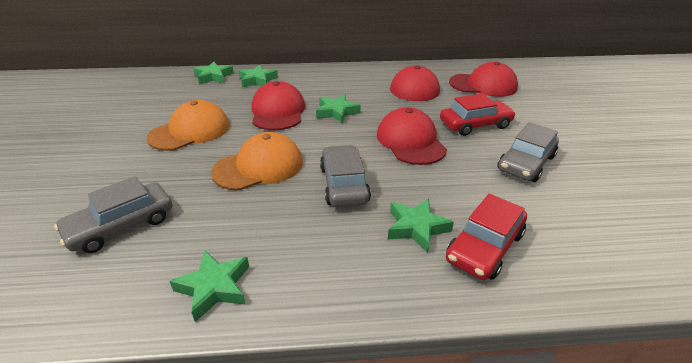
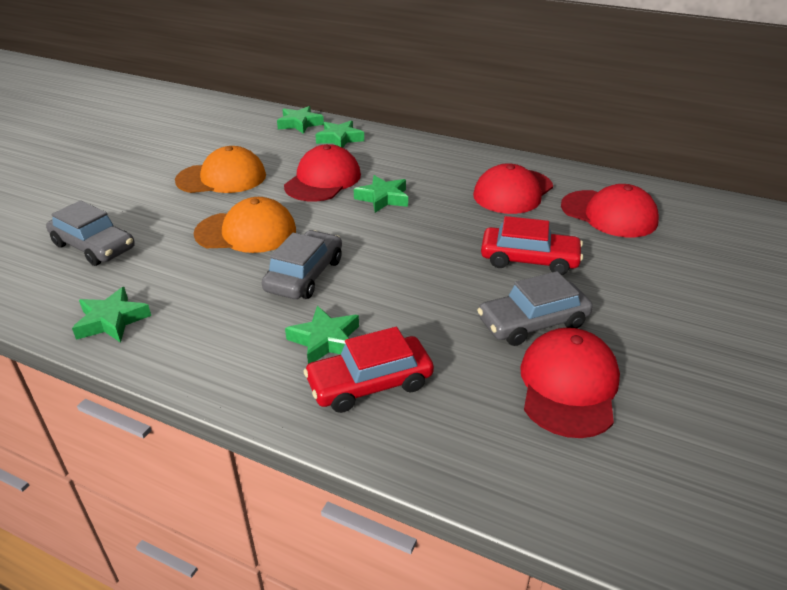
camera: 30 degrees right, 0 degrees up
(121, 225) = (94, 246): grey car -> grey car turned 135 degrees counterclockwise
(410, 141) = (426, 254): red cap -> red cap (568, 386)

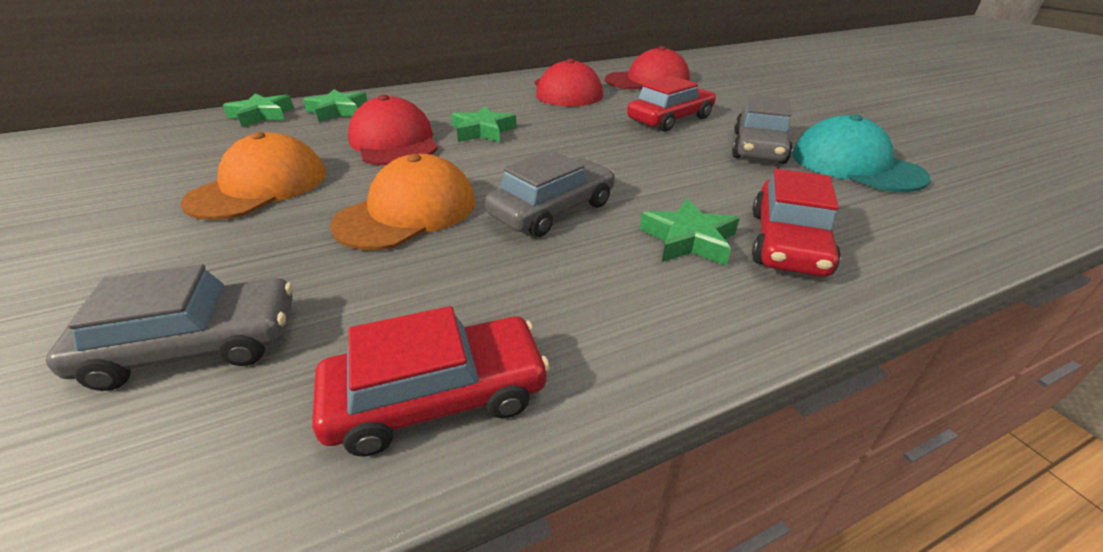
camera: 50 degrees left, 0 degrees up
(112, 320) = (437, 396): green star -> red car
(304, 275) = (552, 210): grey car -> grey car turned 75 degrees clockwise
(568, 386) = (855, 165): red cap -> turquoise cap

